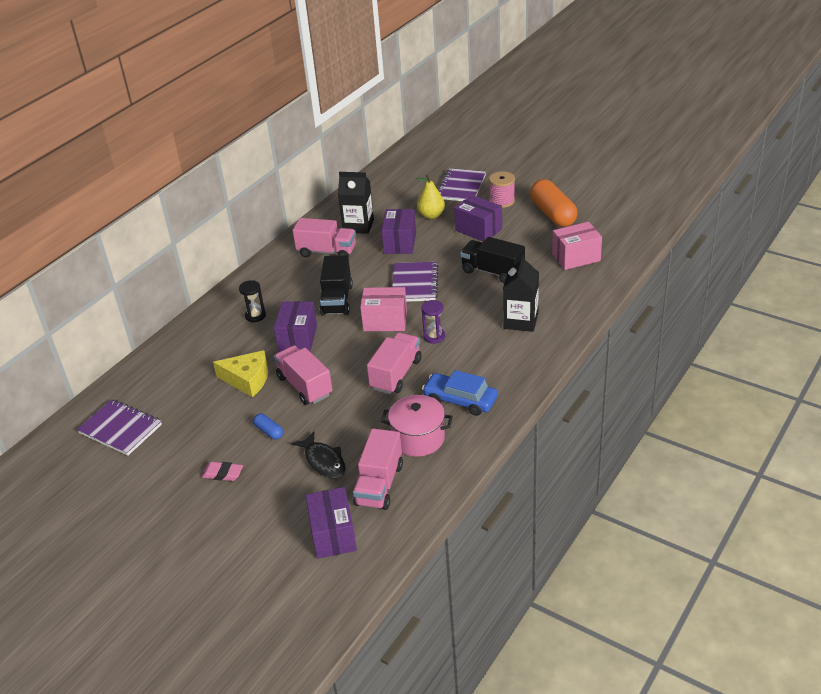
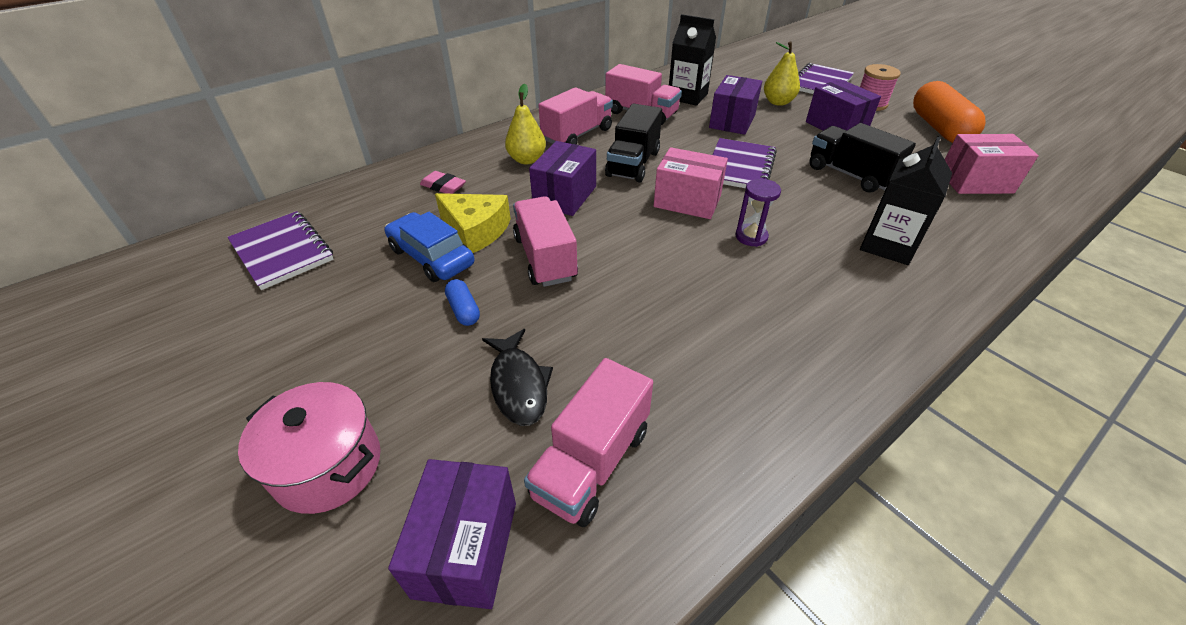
camera: 15 degrees right, 5 degrees up
(223, 474) = (361, 358): pink eraser -> pink eraser (443, 186)
(255, 316) = (527, 160): black hourglass -> yellow pear
(396, 374) = (680, 275): pink truck -> pink truck (577, 135)
(418, 438) = (686, 391): pink pot -> pink pot (328, 466)
(460, 400) = (773, 343): blue car -> blue car (431, 256)

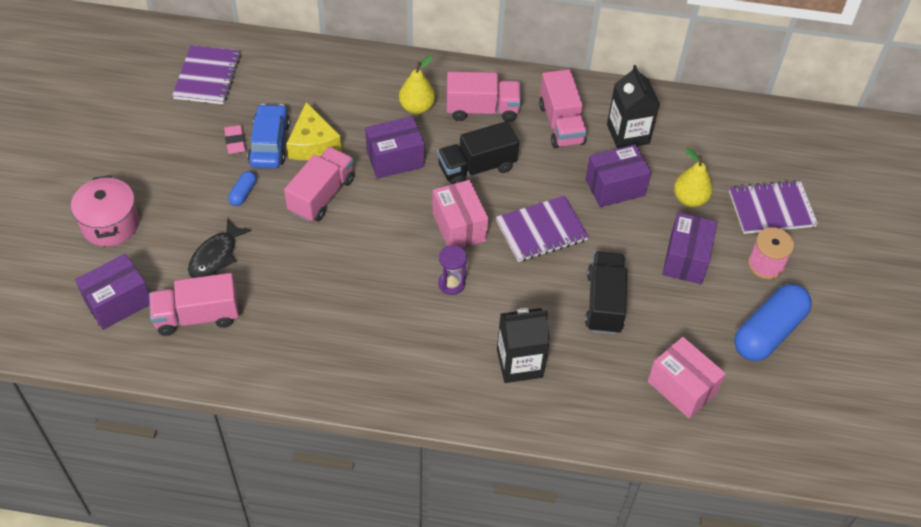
camera: 45 degrees right, 10 degrees up
(443, 186) = (339, 91): pink eraser -> pink eraser (235, 142)
(939, 128) = (768, 332): orange capsule -> blue capsule

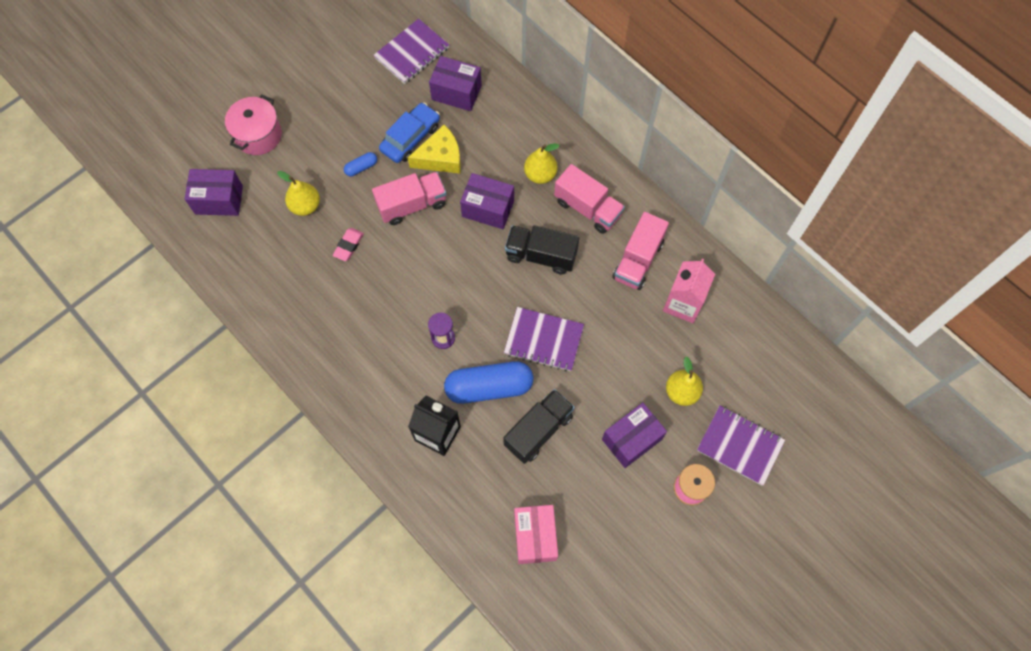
camera: 40 degrees right, 15 degrees up
(197, 316) = (258, 245): pink truck -> none
(216, 256) = (305, 206): black fish -> yellow pear
(235, 142) = (388, 121): pink eraser -> pink eraser (348, 246)
(313, 144) = (440, 157): yellow cheese -> yellow cheese turned 135 degrees counterclockwise
(459, 227) = (487, 296): pink box -> none
(615, 187) = (631, 342): purple box -> purple box (456, 92)
(628, 134) = (683, 303): black carton -> pink carton
(768, 332) = (640, 543): blue capsule -> blue capsule (489, 387)

